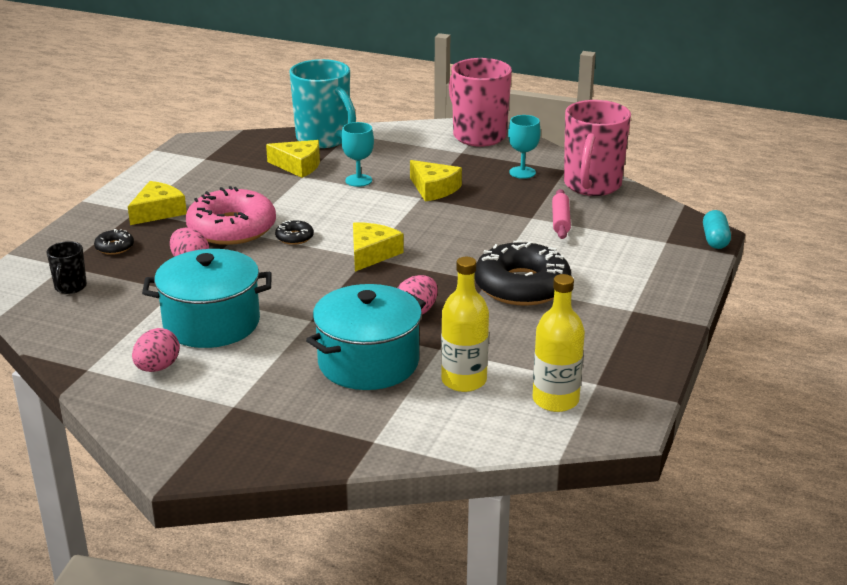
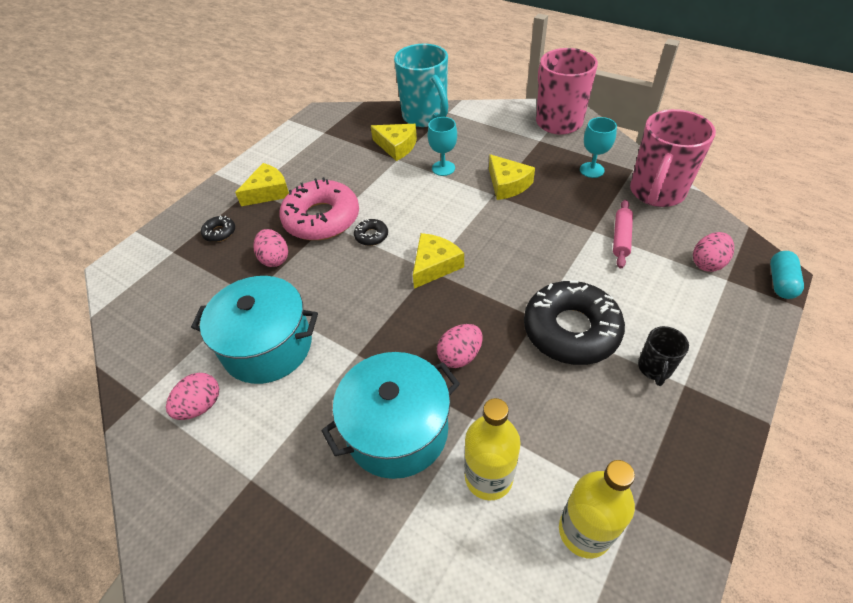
camera: 15 degrees right, 20 degrees up
(70, 287) = (167, 280): black mug -> black mug (654, 368)
(646, 232) = (707, 263): none -> pink egg

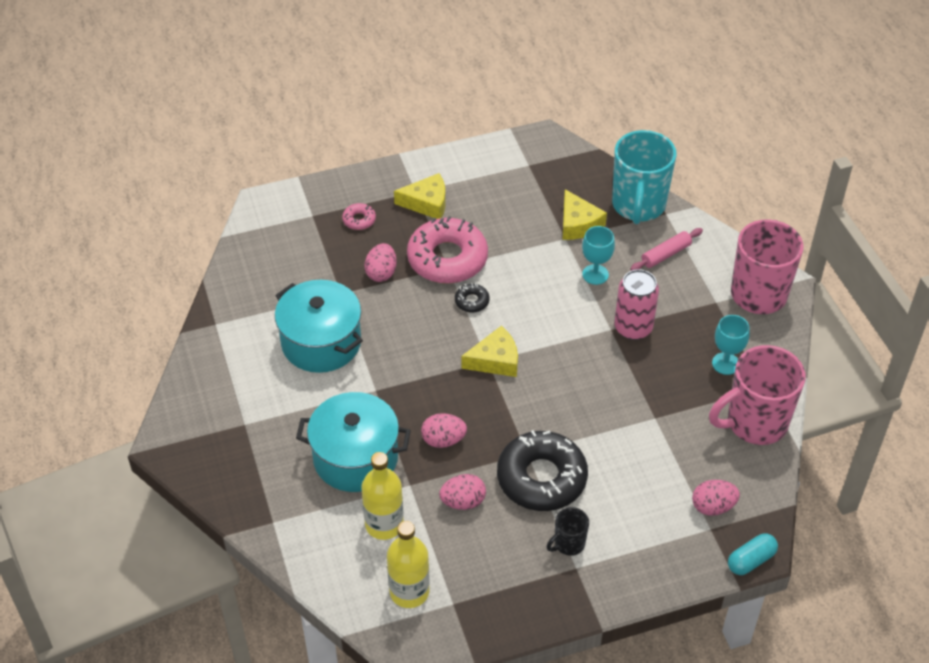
camera: 35 degrees right, 0 degrees up
(200, 406) = (248, 355): pink egg -> pink egg (463, 501)
(219, 232) = (359, 220): black donut -> pink donut
(507, 184) = (633, 328): yellow cheese -> pink can
(621, 238) = (670, 439): pink rolling pin -> pink rolling pin (666, 254)

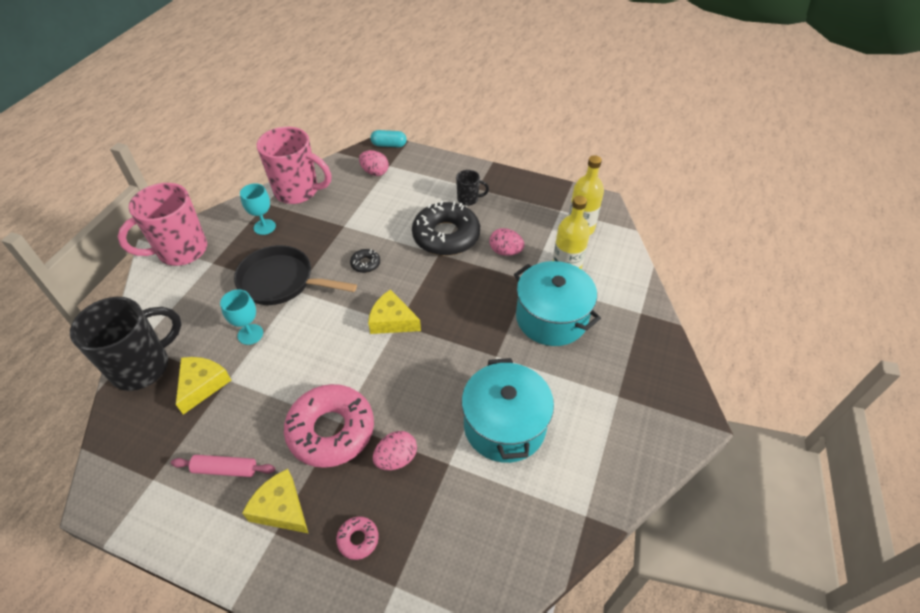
camera: 140 degrees left, 0 degrees up
(443, 440) = (482, 292): pink egg -> none
(472, 301) = (356, 377): black donut -> black donut (365, 264)
(633, 328) = (281, 281): pink can -> black pan
(638, 206) = (143, 367): turquoise mug -> black mug
(666, 254) = (187, 315): pink rolling pin -> pink rolling pin (225, 469)

